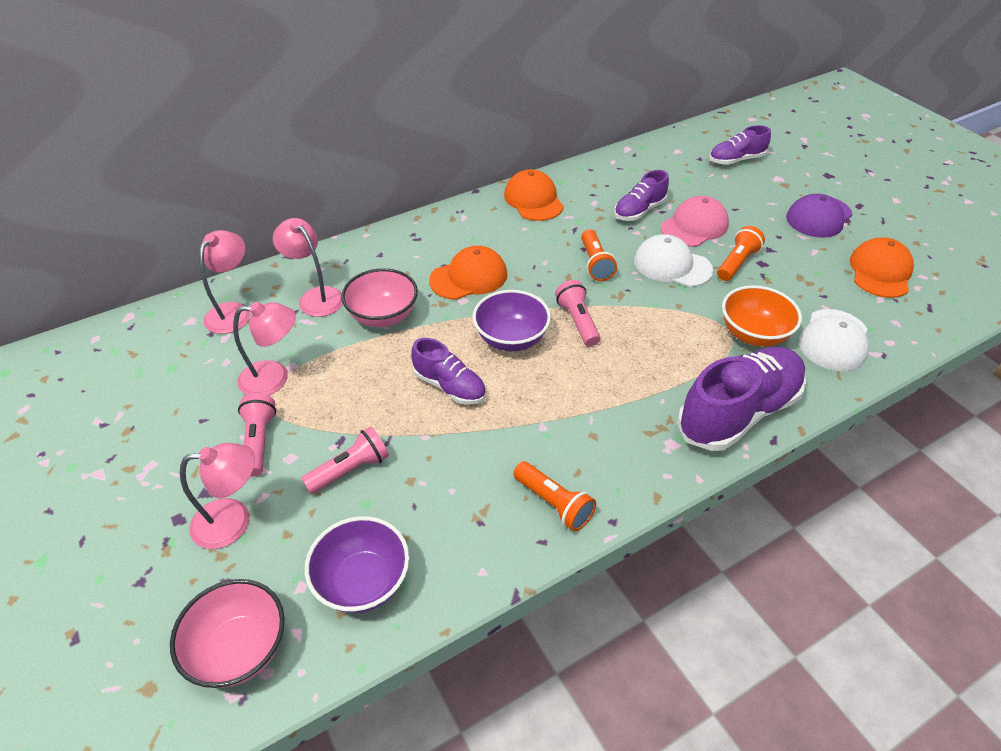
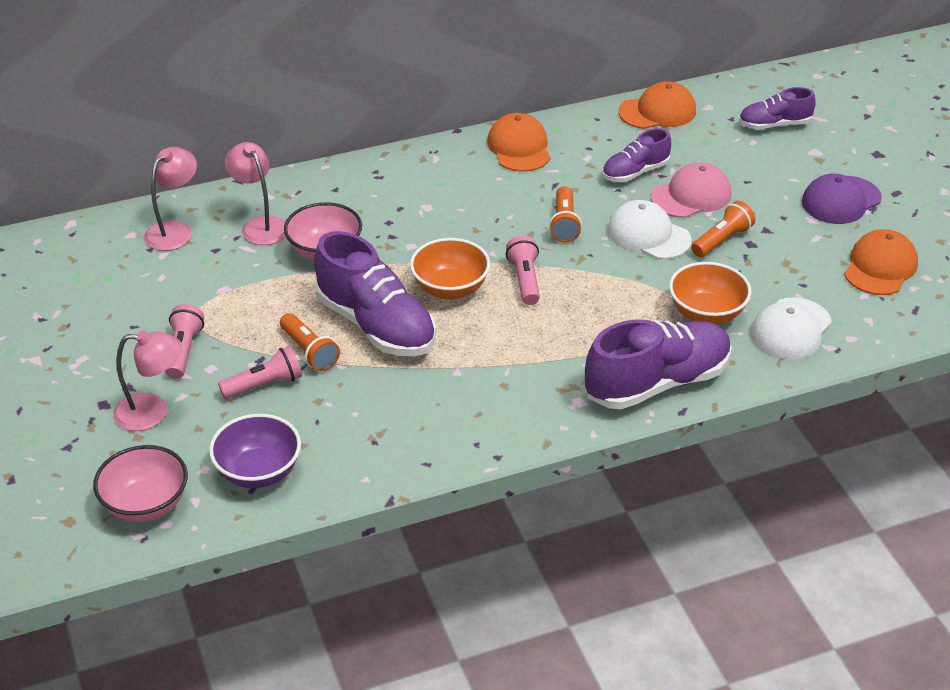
camera: 10 degrees right, 5 degrees down
(274, 378) = (206, 297): pink lamp -> none
(449, 386) = (376, 325): purple shoe -> purple shoe, size x1.79
(468, 277) = (423, 223): orange cap -> orange cap (657, 111)
(511, 339) = (450, 289): purple bowl -> orange bowl
(554, 503) = (447, 435): orange flashlight -> orange flashlight (309, 351)

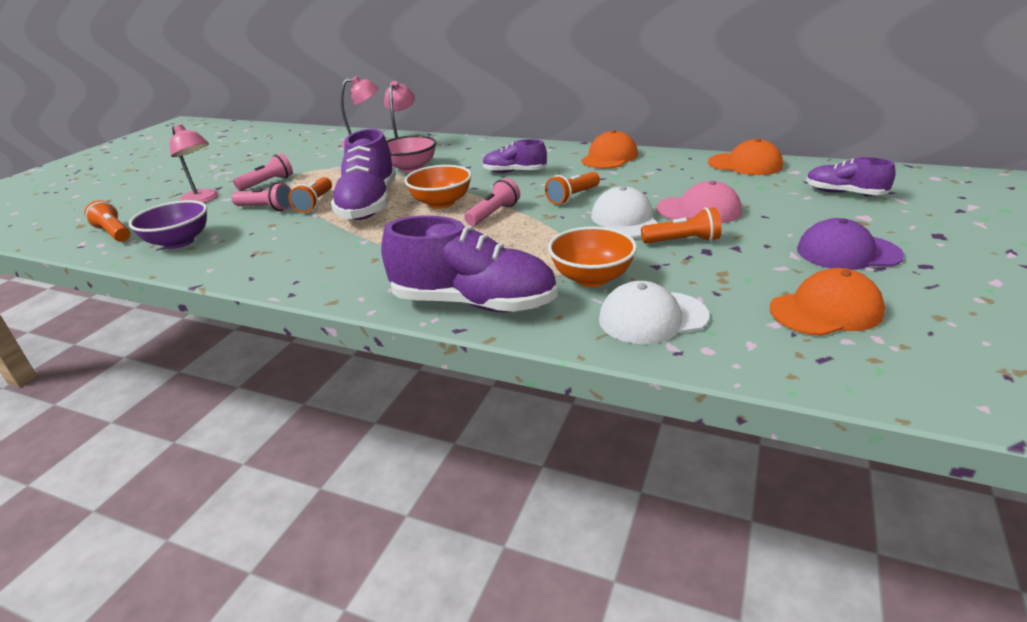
camera: 45 degrees right, 10 degrees down
(146, 505) = (114, 233): pink bowl -> orange flashlight
(635, 172) = (673, 187): purple shoe -> purple shoe (514, 172)

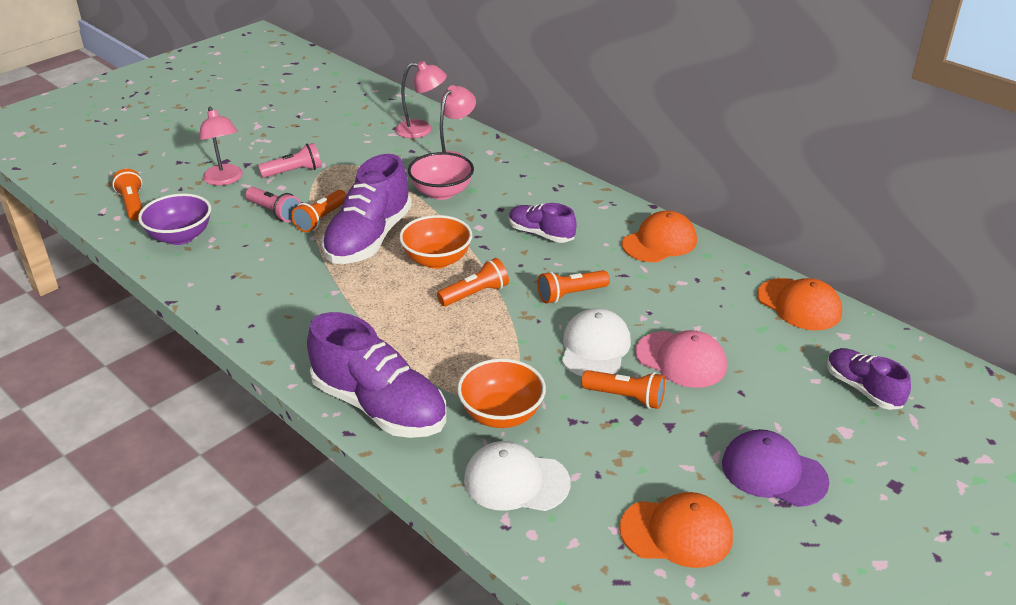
camera: 20 degrees right, 5 degrees up
(493, 214) = (475, 294): pink flashlight -> orange flashlight

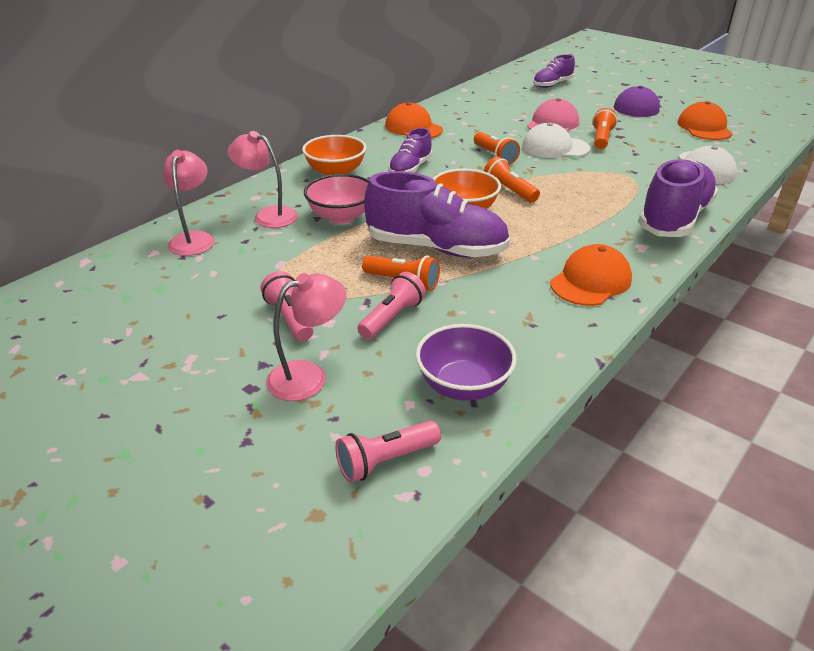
camera: 95 degrees left, 0 degrees up
(133, 205) = (386, 461): orange flashlight -> pink flashlight
(501, 414) = (647, 175): orange bowl -> orange bowl (336, 172)
(799, 304) = (477, 93): orange cap -> orange cap (590, 281)

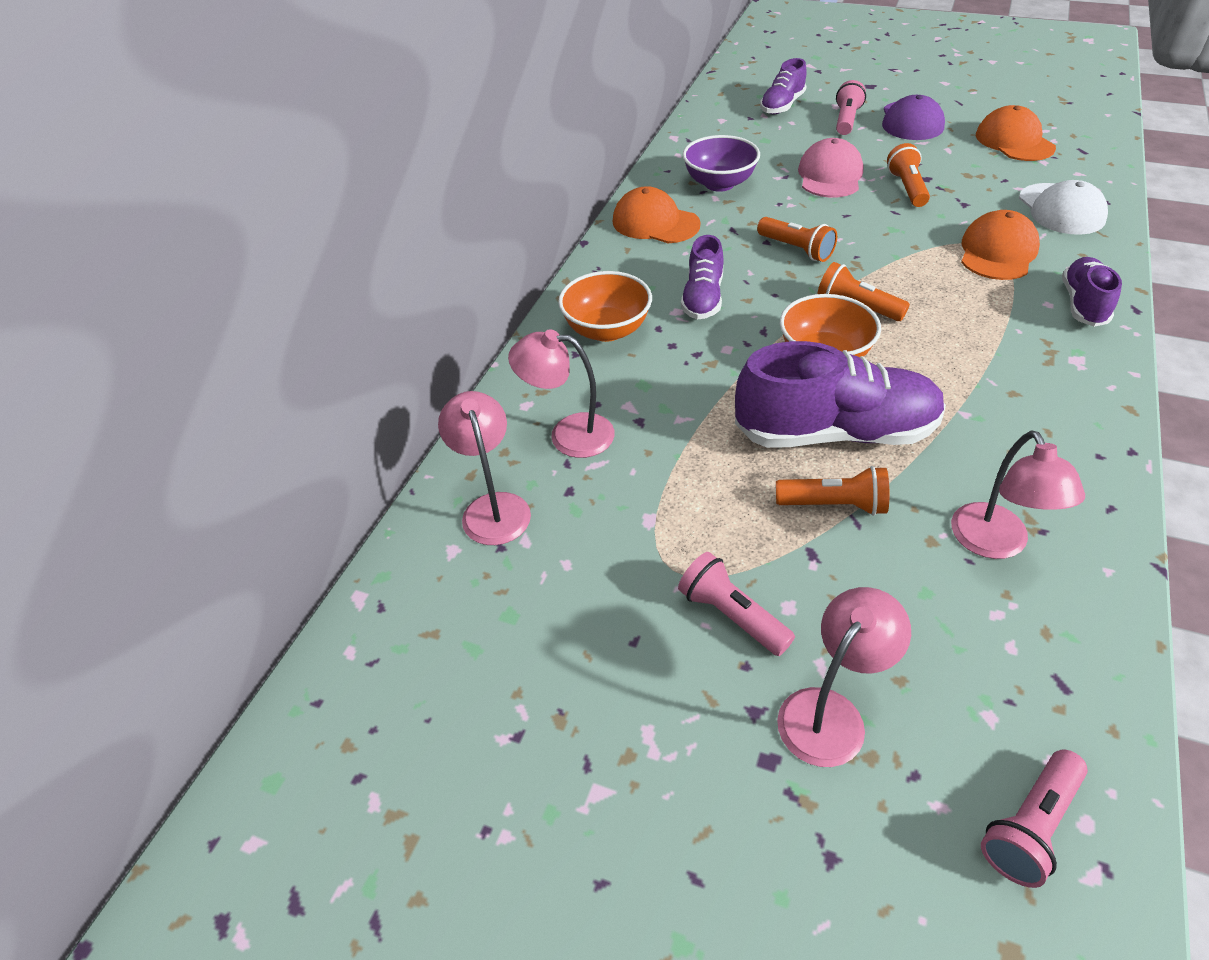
camera: 15 degrees left, 10 degrees up
(341, 216) = (671, 409): pink bowl -> none
(392, 317) = (864, 573): pink flashlight -> pink flashlight (846, 120)
(463, 386) = (1033, 663): purple bowl -> purple bowl (719, 183)
(493, 323) = (995, 544): none -> pink lamp
(555, 147) = (861, 217): white cap -> none
(590, 281) = (1059, 436): orange cap -> orange cap (997, 252)
(674, 219) = (1083, 304): purple shoe -> purple shoe, size x0.56

